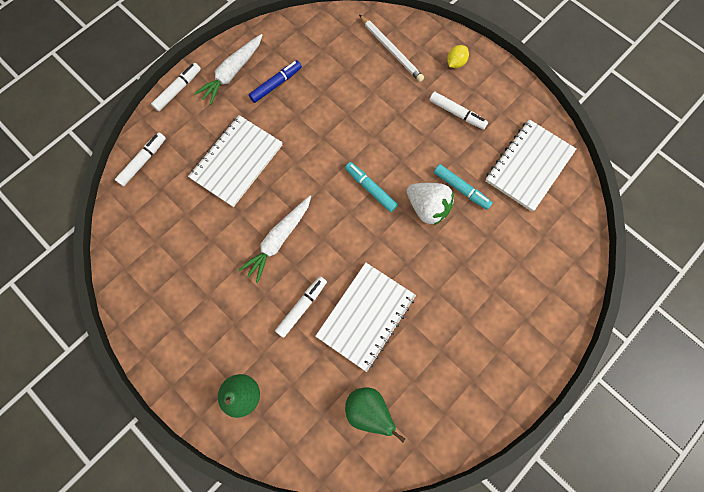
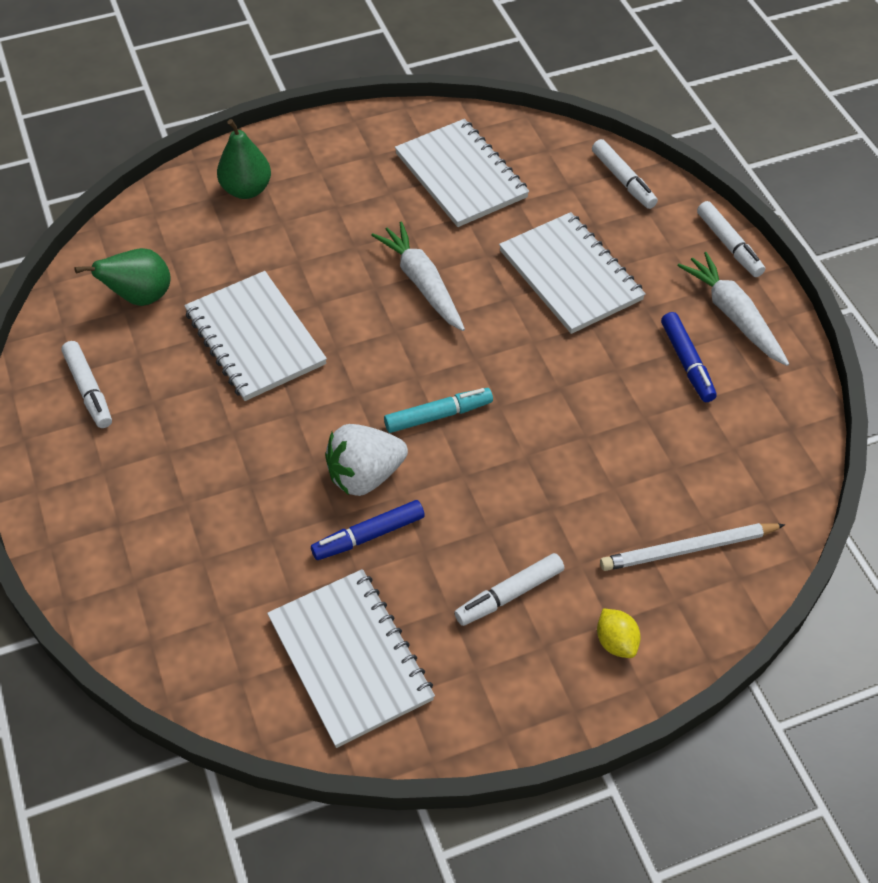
camera: 115 degrees right, 20 degrees down
(175, 258) = (461, 176): none -> white notebook
(302, 307) = (313, 277): white marker -> white marker (89, 390)
(461, 189) = (368, 536): turquoise marker -> blue marker

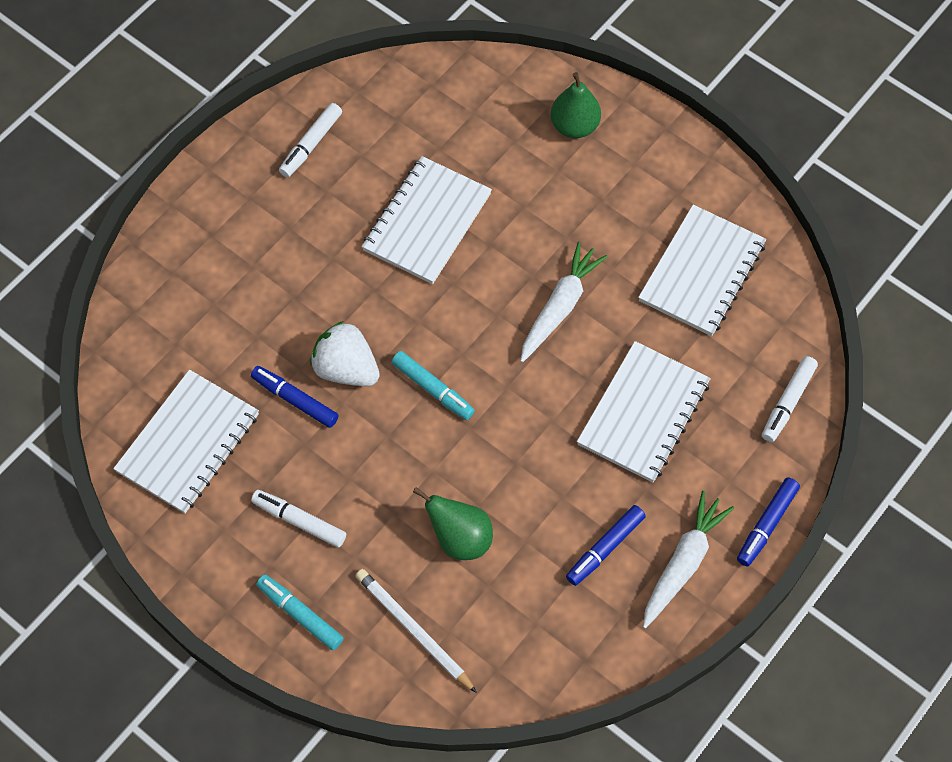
camera: 60 degrees right, 10 degrees up
(140, 297) = (416, 122): green pear -> green pear (460, 538)
(616, 642) = (300, 614): yellow lemon -> turquoise marker
(729, 245) = (766, 525): white marker -> blue marker

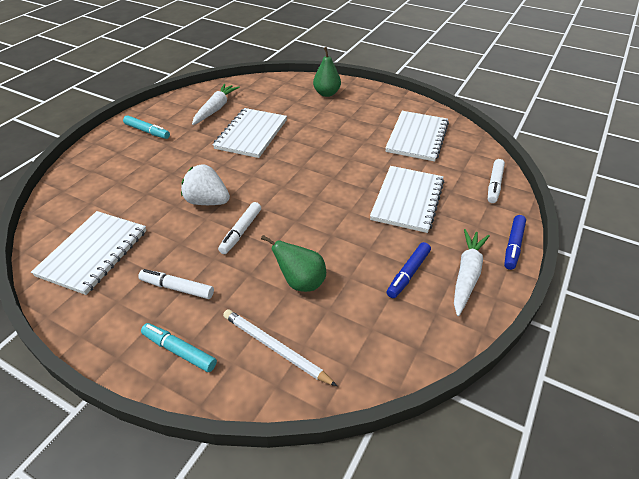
camera: 10 degrees left, 20 degrees down
(295, 400) = (172, 221): blue marker -> none
(311, 144) = (180, 113): white marker -> white marker (241, 232)
(433, 389) = (267, 204): turquoise marker -> turquoise marker (147, 131)
(560, 307) = (339, 159): white carrot -> white carrot (216, 109)

